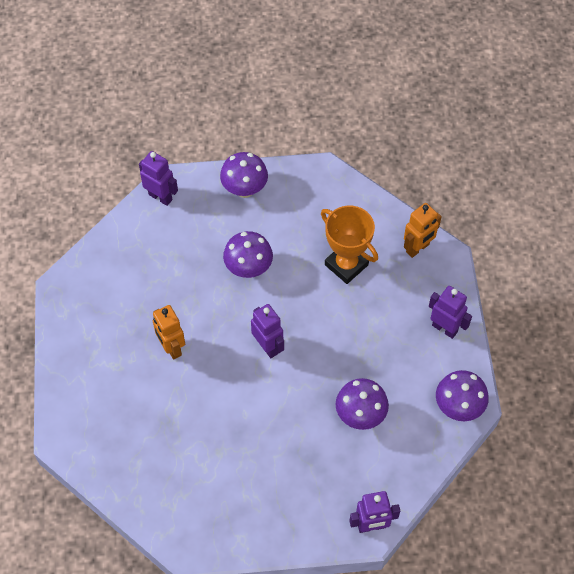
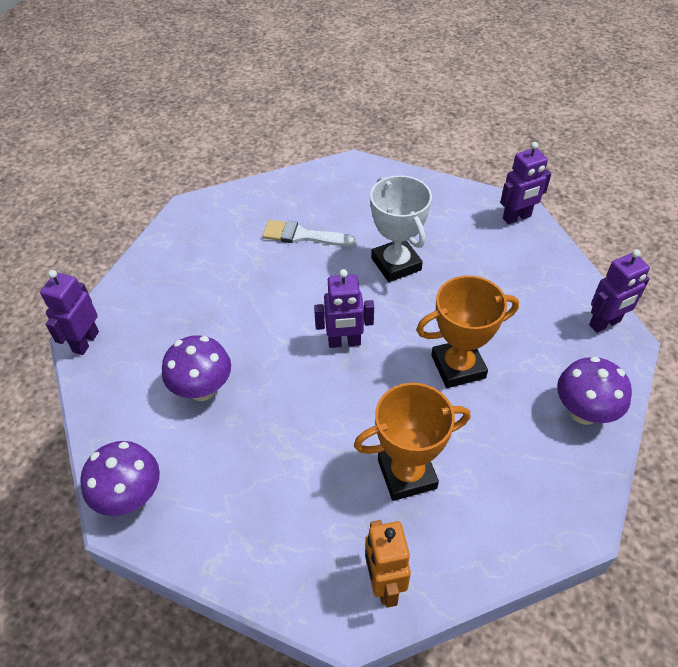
camera: 120 degrees right, 10 degrees down
(171, 348) = (396, 264): orange robot -> white trophy
(175, 431) = (303, 236): none -> white brush
(248, 268) = (458, 367): purple mushroom -> orange trophy
(444, 328) = (241, 545): purple robot -> purple robot (517, 217)

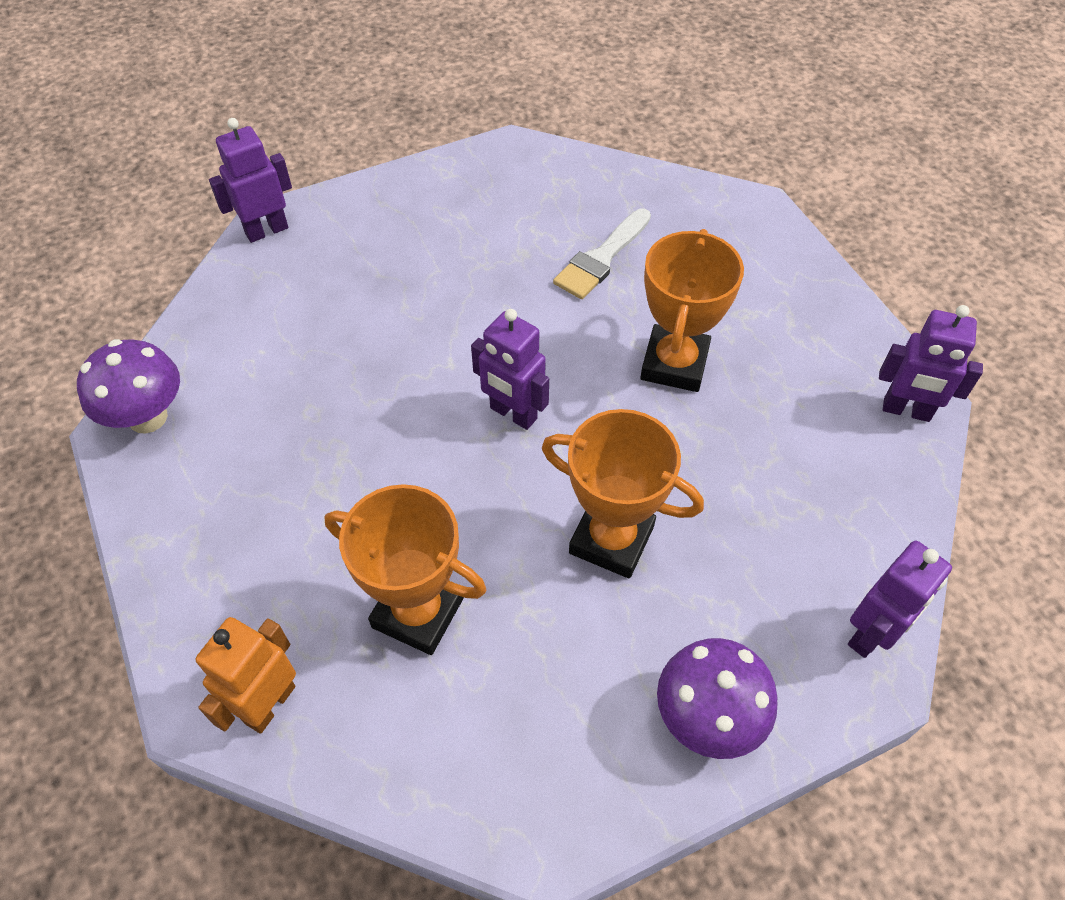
camera: 40 degrees right, 5 degrees up
(202, 389) = (318, 358): purple mushroom -> none
(303, 236) = (601, 258): white brush -> white brush turned 105 degrees counterclockwise
(396, 264) = (674, 364): white trophy -> orange trophy
(605, 323) = (871, 634): purple robot -> purple robot turned 60 degrees counterclockwise

